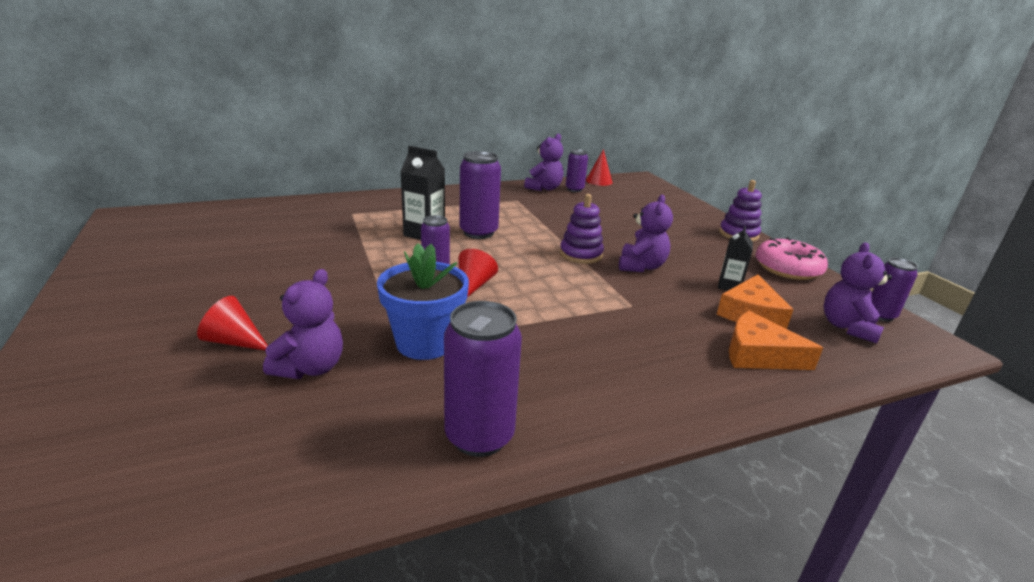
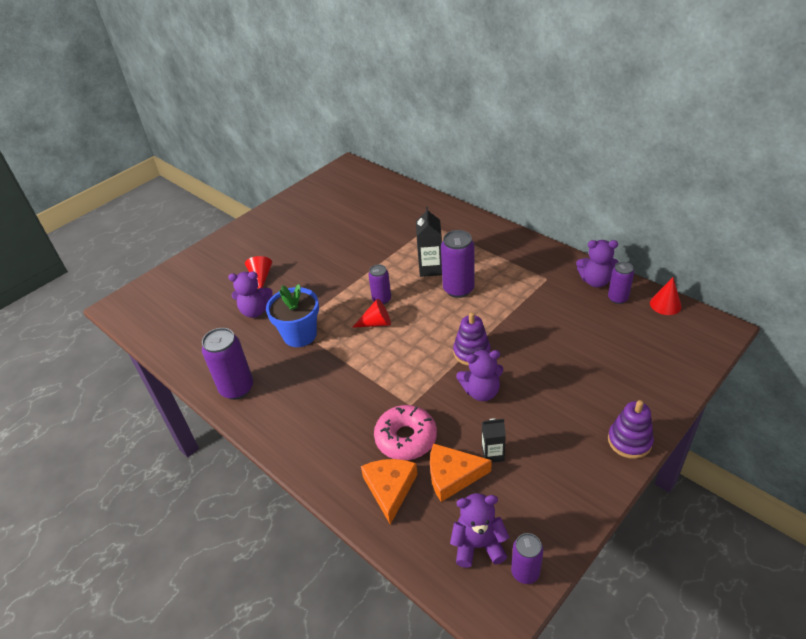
camera: 70 degrees right, 15 degrees up
(787, 268) = (573, 491): pink donut -> pink donut (406, 438)

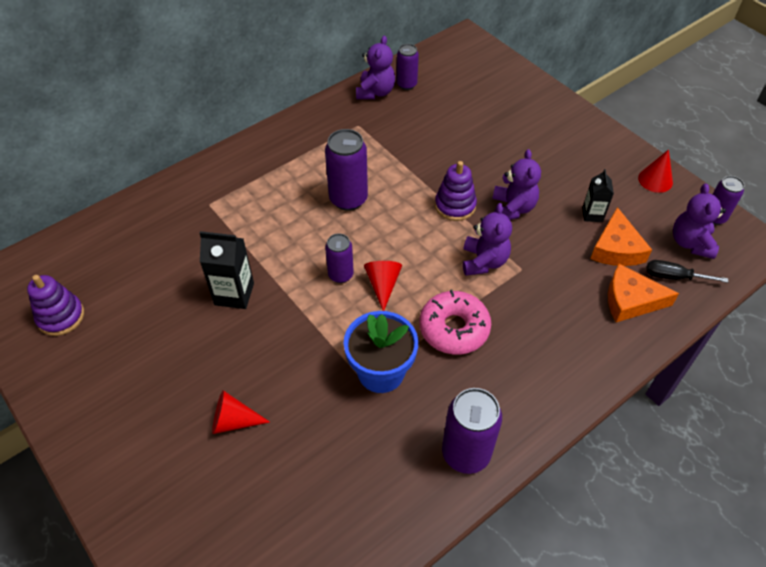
camera: 85 degrees left, 10 degrees up
(255, 311) = (312, 429): purple teddy bear -> purple teddy bear (484, 261)
(406, 438) = (567, 279): pink donut -> pink donut (454, 328)
(426, 527) = (673, 277): none -> black screwdriver
(431, 268) = (299, 218): black carton -> black carton (234, 294)
(629, 441) = (584, 124): purple stacking toy -> purple stacking toy (61, 316)
(665, 304) = (425, 58): red cone -> red cone (655, 180)

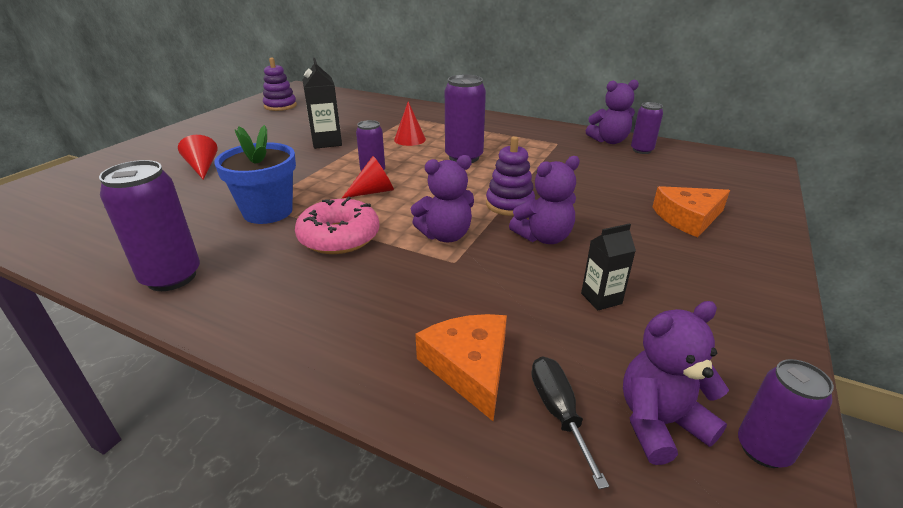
camera: 65 degrees right, 20 degrees down
(616, 248) = (559, 333): orange cheese -> orange cheese (688, 218)
(655, 180) = (751, 349): red cone -> red cone (410, 139)

